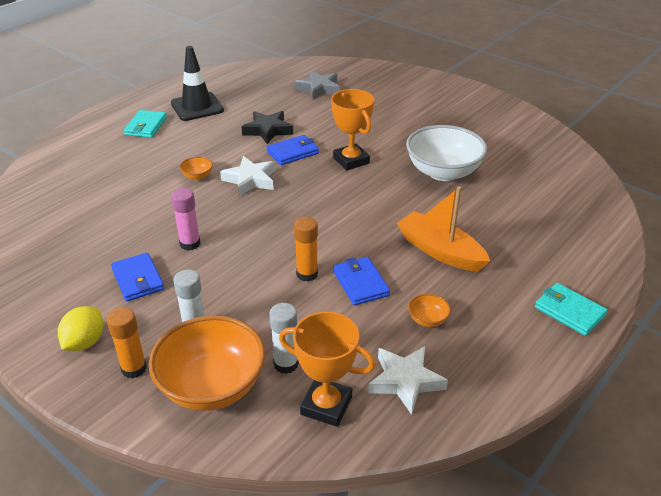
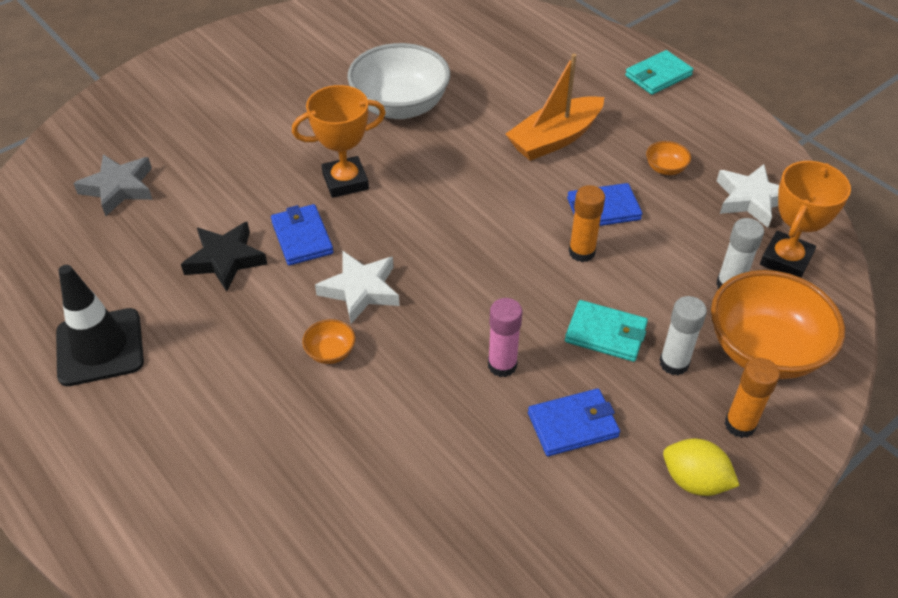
camera: 80 degrees left, 10 degrees up
(146, 126) = (137, 424): turquoise wallet -> turquoise wallet (606, 334)

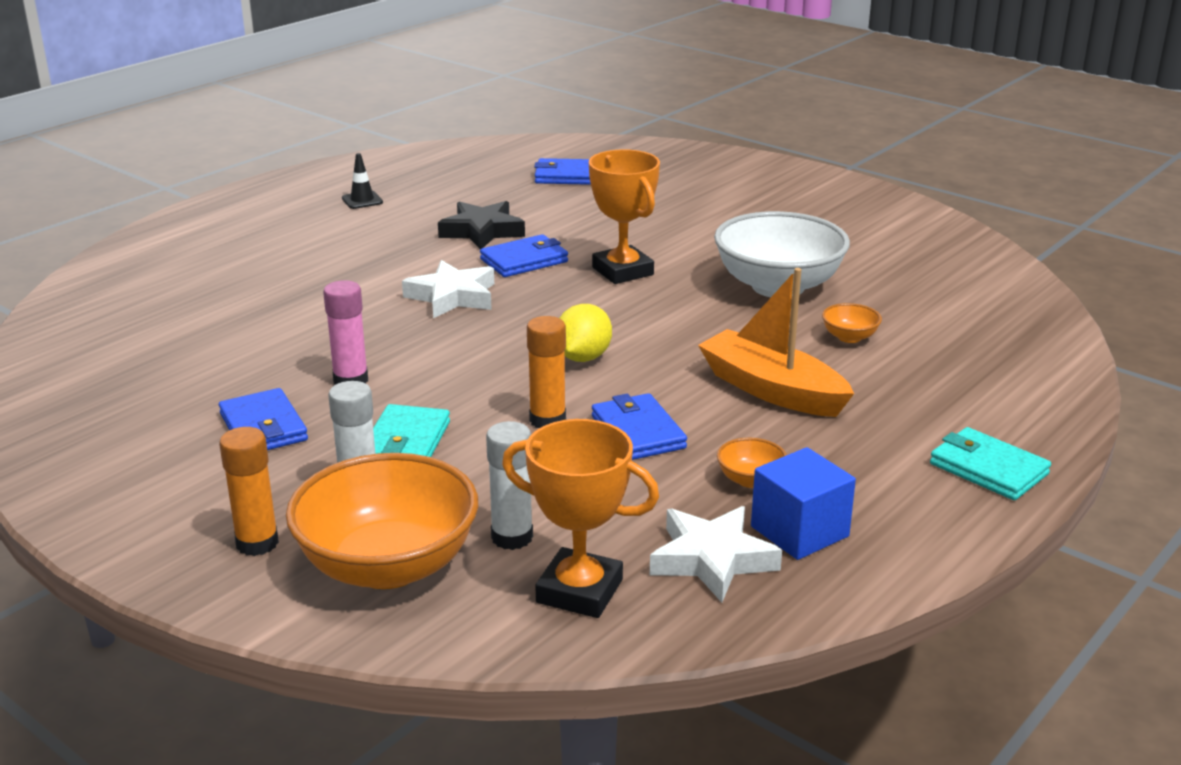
camera: 80 degrees right, 20 degrees down
(100, 347) = (362, 200): black traffic cone -> black traffic cone, size x0.46
(119, 188) = (568, 176): grey star -> blue wallet
(330, 352) = (363, 292): orange bowl -> orange bowl (849, 337)
(694, 481) = (174, 509): yellow lemon -> yellow lemon (583, 357)
(721, 159) = (799, 531): none -> blue cube

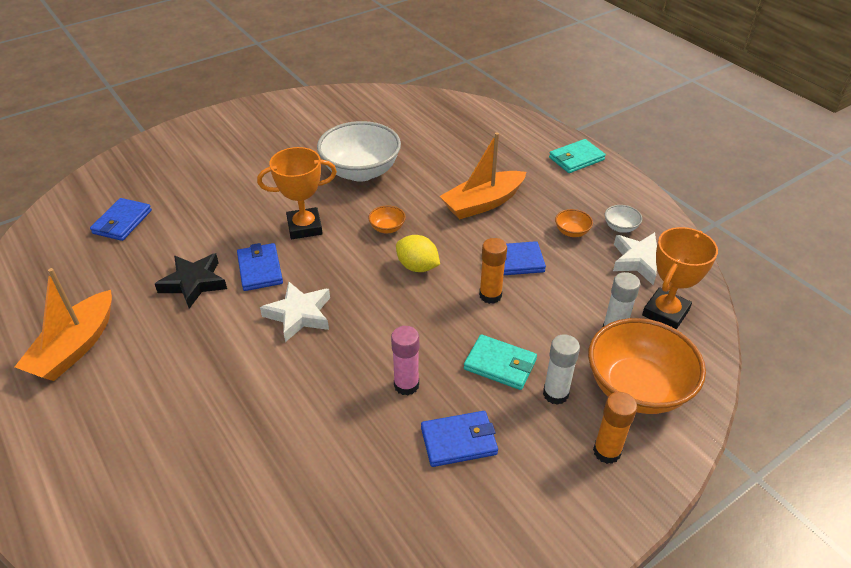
camera: 75 degrees left, 15 degrees up
(362, 200) = (75, 347): black traffic cone -> orange boat
(799, 531) = (620, 227): blue cube -> white bowl
(849, 337) = (434, 163): orange bowl -> orange bowl (387, 228)

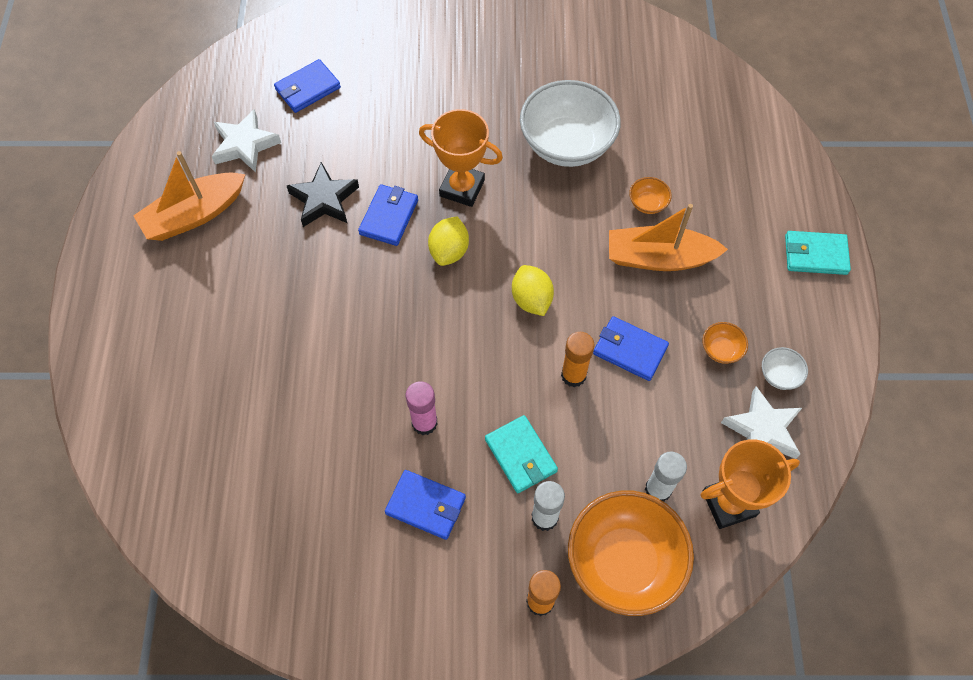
camera: 35 degrees right, 20 degrees up
(299, 315) = (388, 290): white star -> white star (245, 145)
(328, 268) = (449, 251): none -> yellow lemon
(387, 228) = (538, 235): orange bowl -> orange bowl (647, 203)

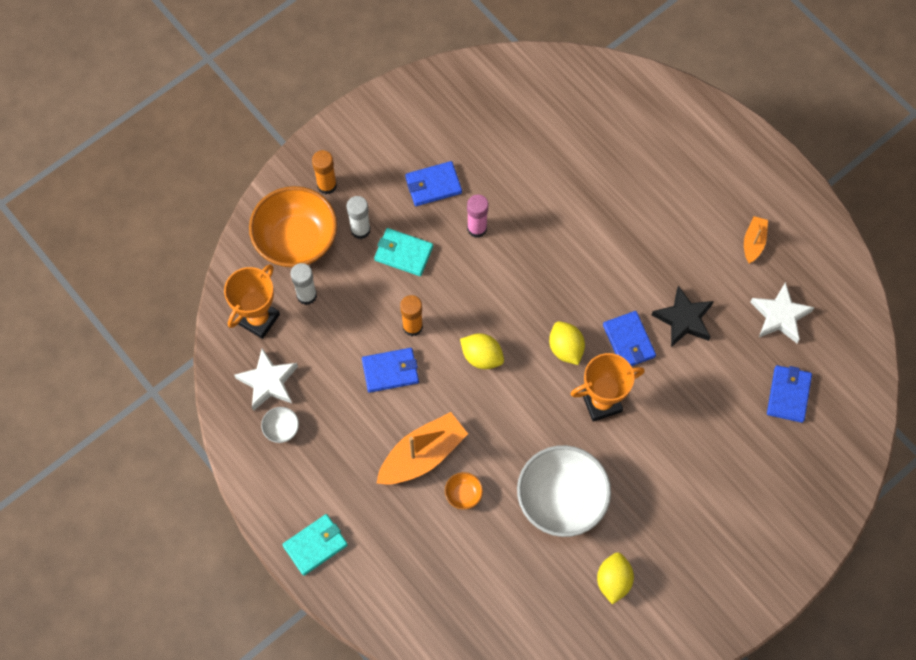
camera: 140 degrees right, 5 degrees up
(195, 215) = (753, 242): orange boat -> orange boat, size x0.53
(578, 67) = (613, 581): none -> yellow lemon
(721, 349) = (331, 418): orange bowl -> none

